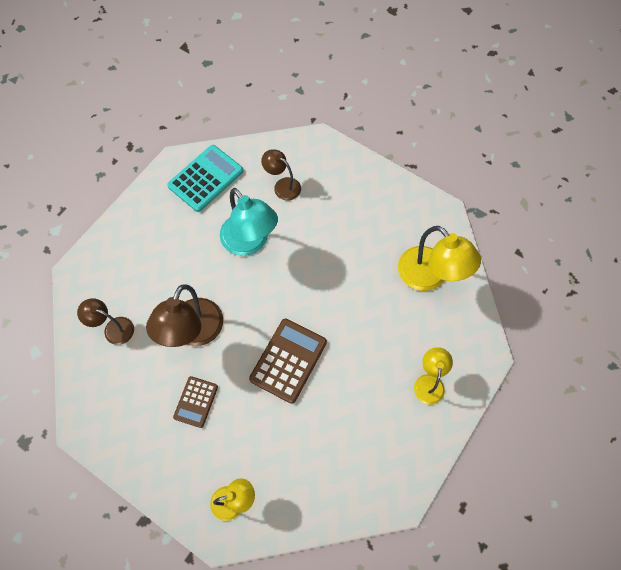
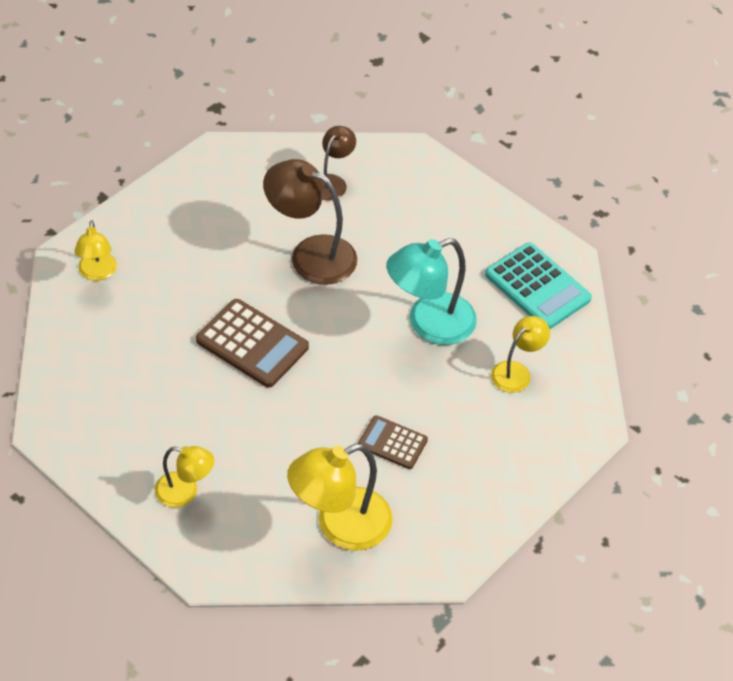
camera: 95 degrees right, 15 degrees down
(196, 402) = (222, 249): brown calculator -> brown calculator (392, 443)
(282, 186) = (516, 372): brown lamp -> yellow lamp

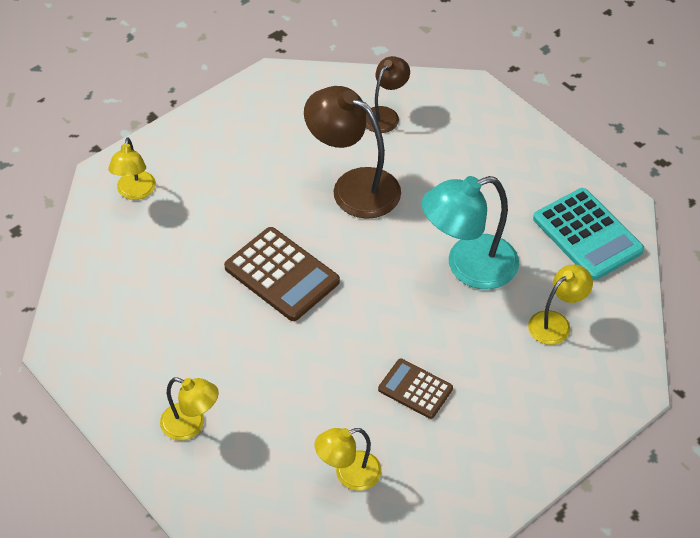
camera: 10 degrees right, 0 degrees up
(340, 526) = (349, 474): yellow lamp -> yellow lamp, size x0.57

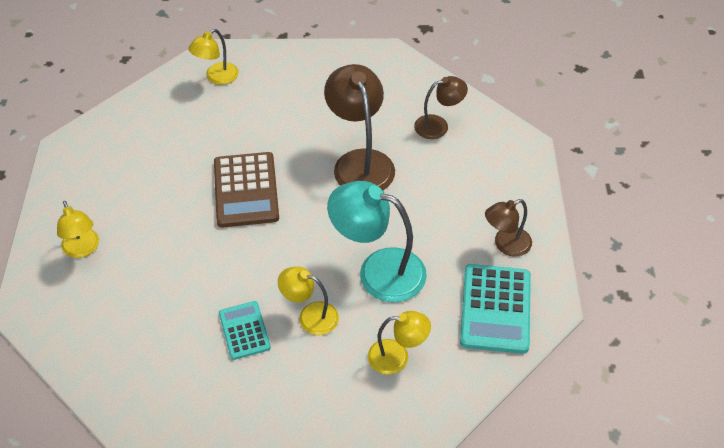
camera: 40 degrees right, 0 degrees up
(349, 474) = (137, 355): yellow lamp -> yellow lamp (310, 316)
(415, 389) = (244, 330): brown calculator -> turquoise calculator
(542, 180) = (506, 245): none -> brown lamp

